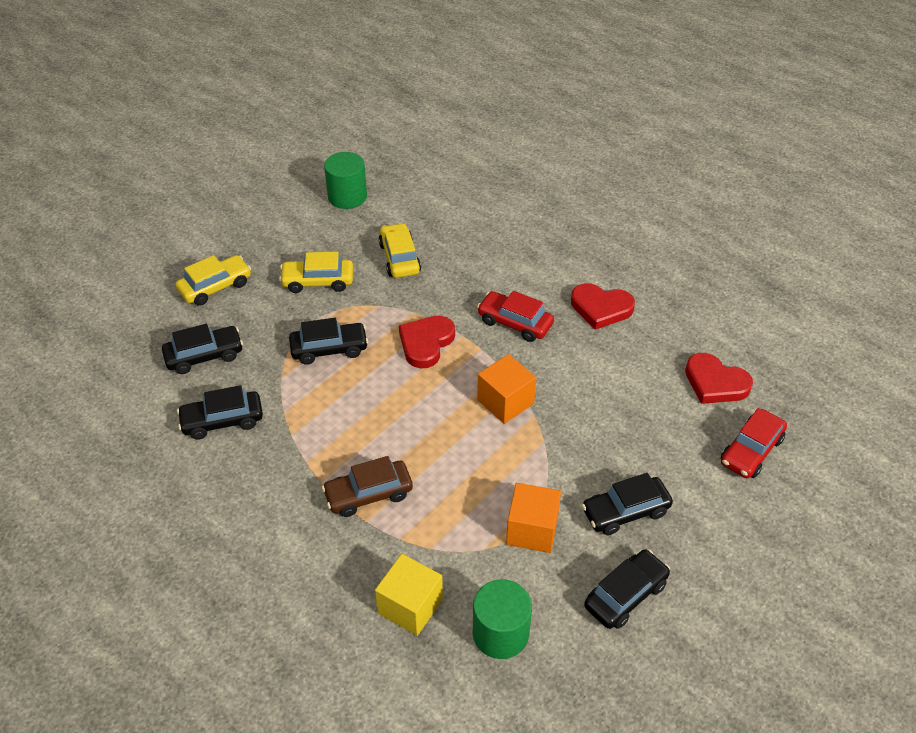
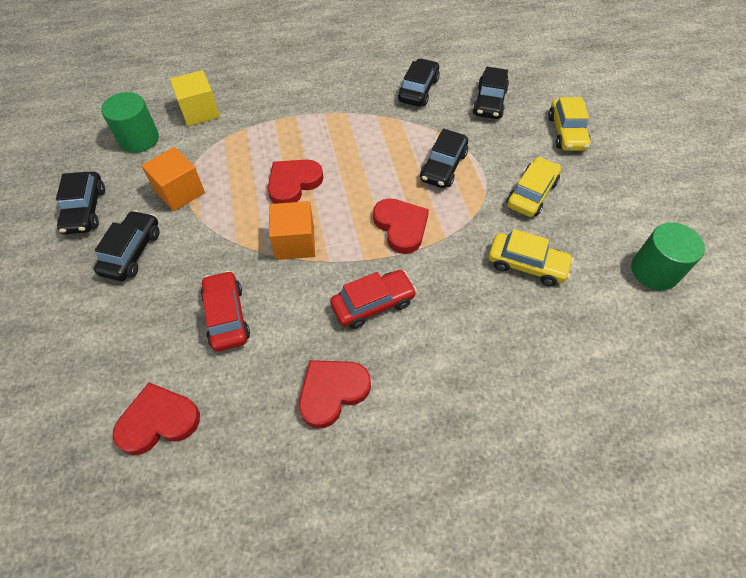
camera: 125 degrees right, 10 degrees up
(368, 494) = (292, 129): brown car -> none
(442, 445) = (293, 183): none -> red heart
(751, 451) = (74, 385): red car -> red car (227, 316)

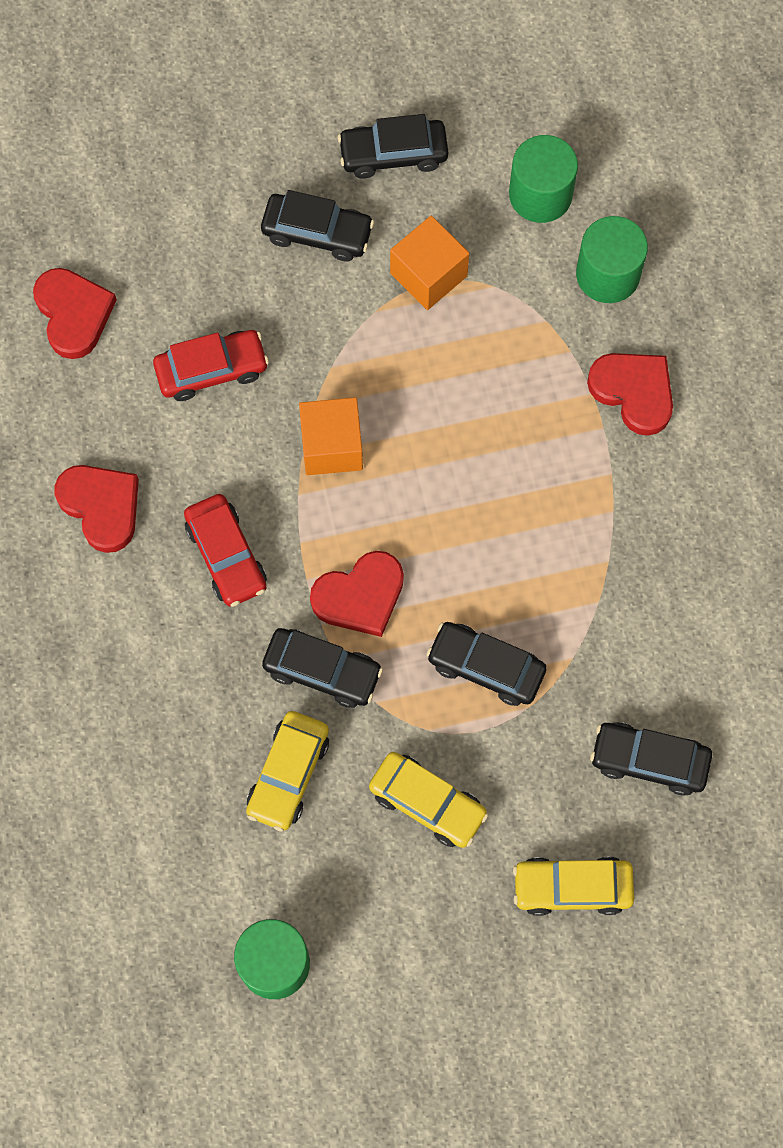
camera: 90 degrees right, 15 degrees up
(199, 112) = (608, 274): yellow cube -> green cylinder
(293, 183) = (447, 436): red heart -> red heart (633, 392)
(418, 90) = (678, 635): black car -> black car (322, 671)

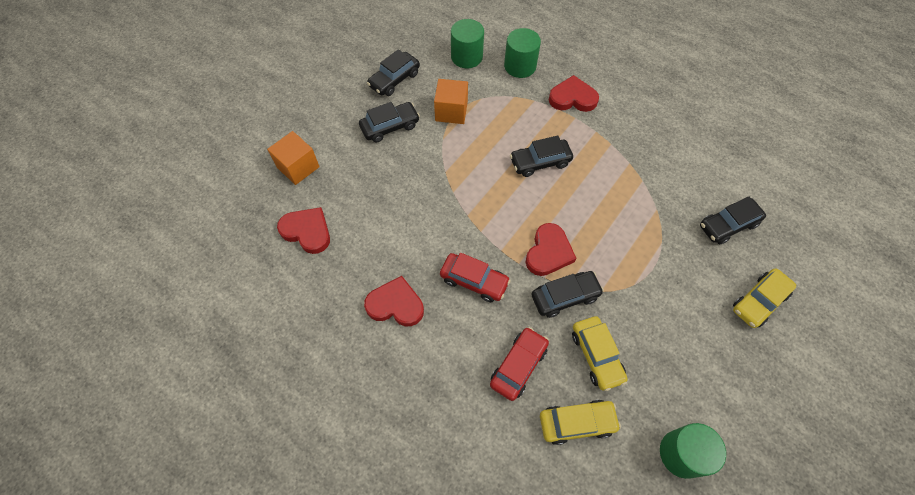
camera: 40 degrees left, 10 degrees down
(212, 370) = (394, 209): red car -> red car (518, 366)
(332, 446) = (476, 201): orange cube -> orange cube (298, 167)
(427, 803) = (666, 316): yellow car -> yellow car (577, 423)
(486, 667) = (628, 240): black car -> black car (540, 162)

